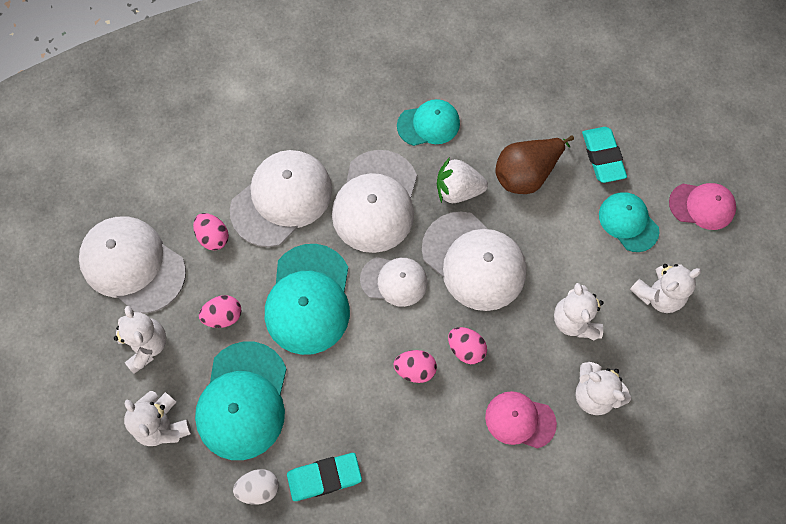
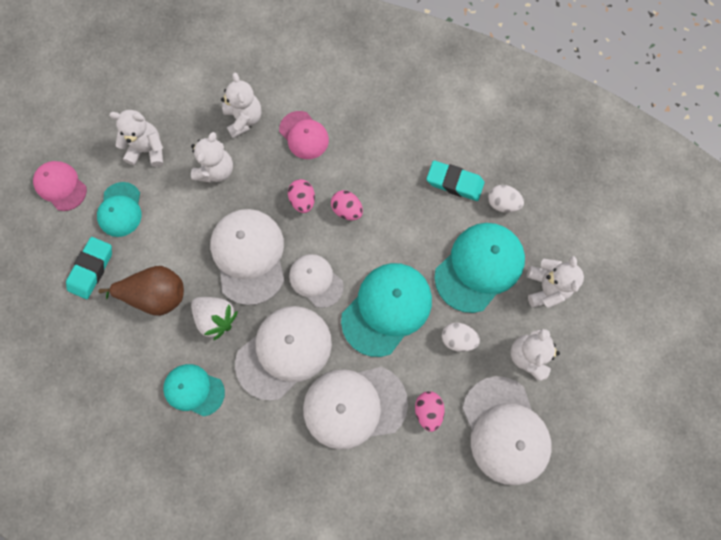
camera: 145 degrees left, 5 degrees up
(223, 316) = (457, 339): pink egg -> white egg

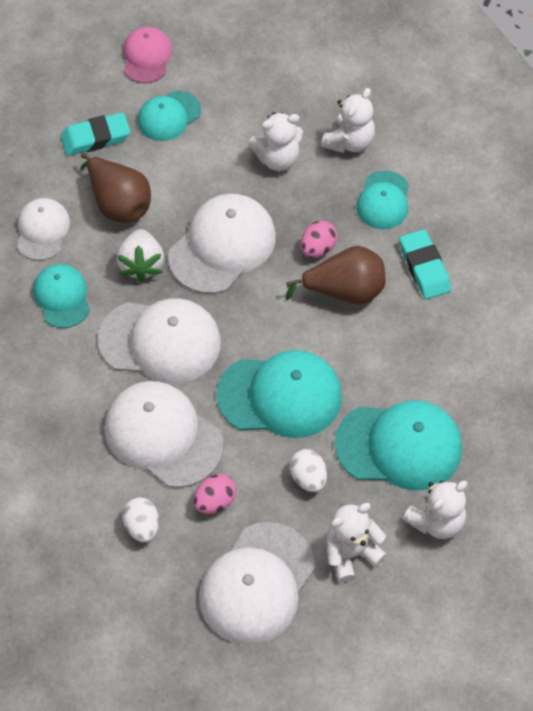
camera: 50 degrees right, 15 degrees down
(148, 150) = (244, 93): white teddy bear -> none
(304, 135) = (383, 200): pink cap -> turquoise cap
(316, 280) = (251, 317): white cap -> white cap (42, 230)
(347, 210) = (344, 291): pink egg -> brown pear
(454, 183) = (465, 362): turquoise eraser -> turquoise eraser (424, 267)
(502, 204) = (486, 420): white egg -> white egg (142, 526)

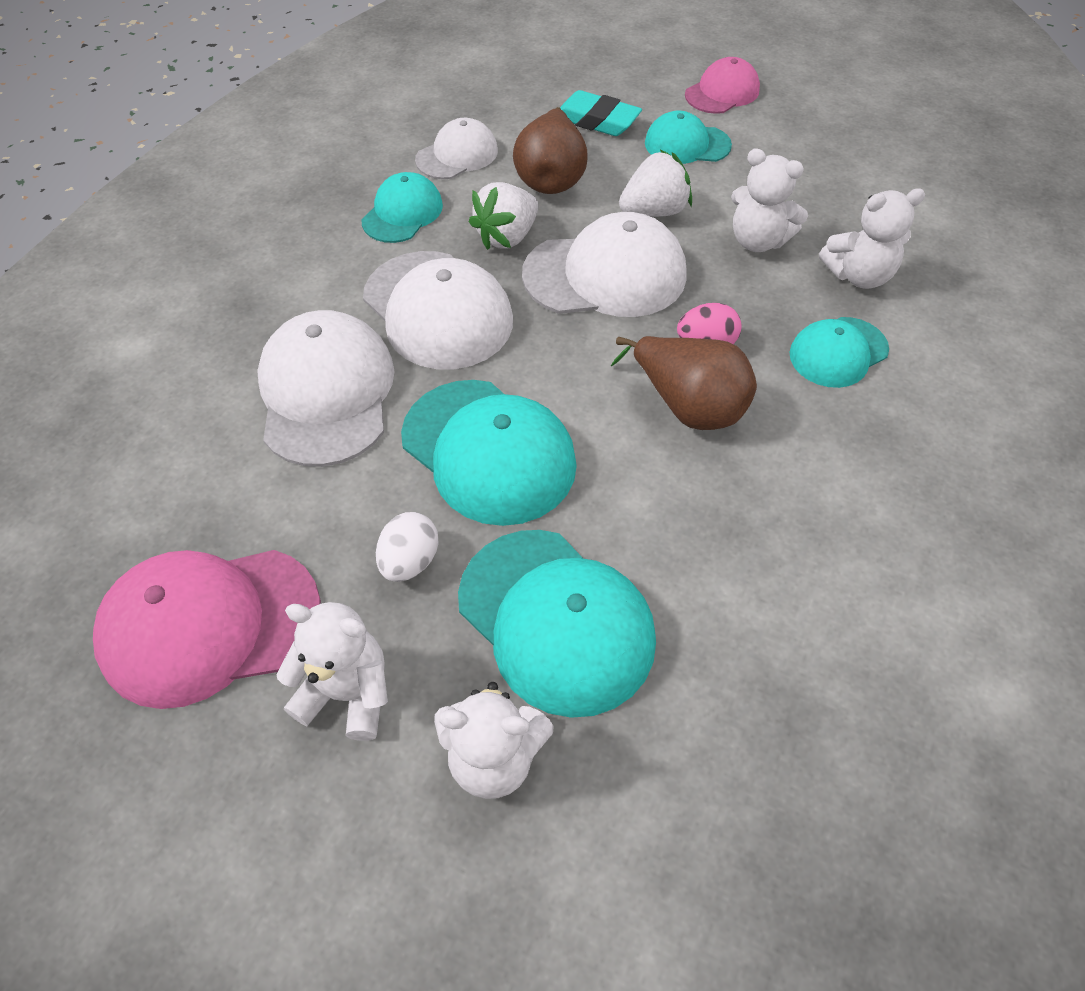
camera: 45 degrees right, 5 degrees down
(142, 526) = (191, 459): white egg -> none
(202, 182) = (654, 211): none -> white strawberry
(215, 501) = (287, 497): pink egg -> none
(257, 583) = (209, 624): white cap -> pink cap
(424, 267) = (814, 451): turquoise eraser -> none

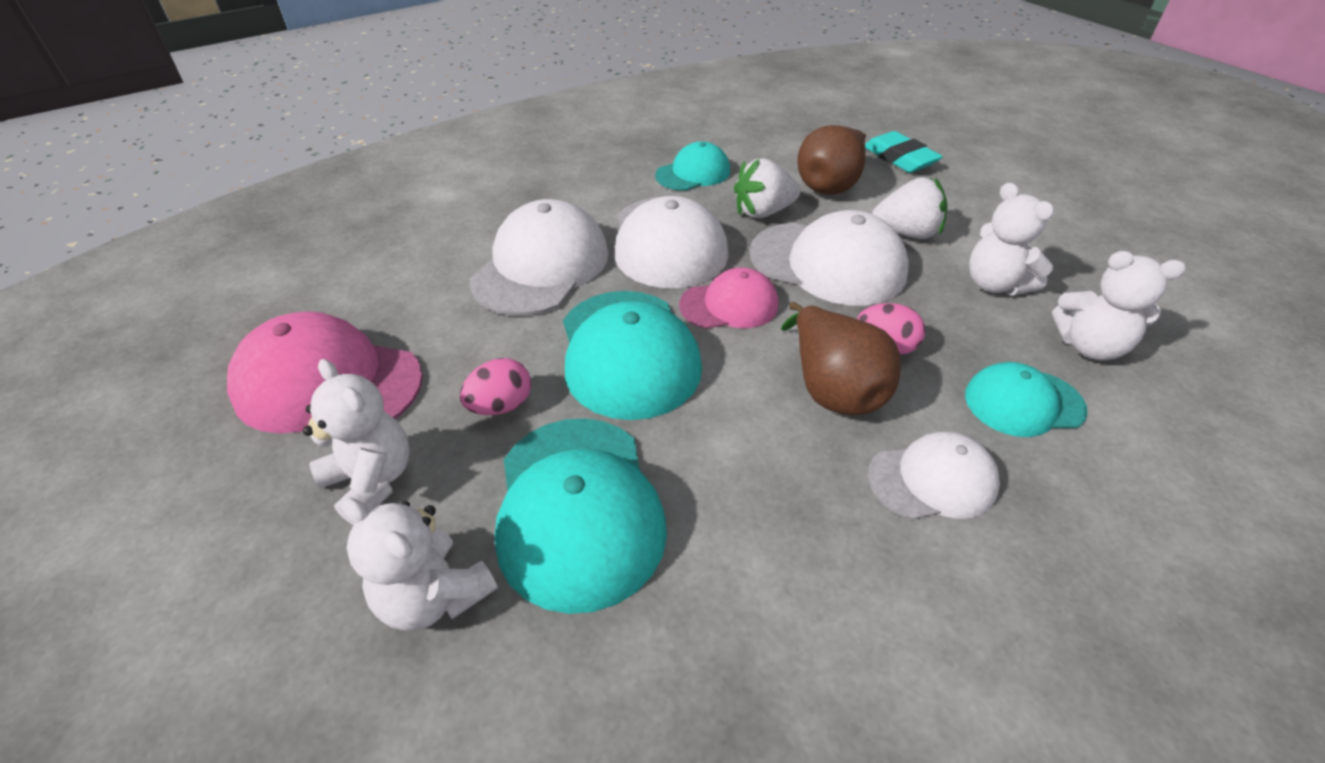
camera: 30 degrees right, 10 degrees down
(410, 561) = (501, 406): white egg -> pink egg
(457, 155) = (764, 150): white cap -> white cap (932, 480)
(687, 144) = (972, 195): turquoise cap -> none
(722, 92) = (1033, 169): pink cap -> pink cap (729, 305)

